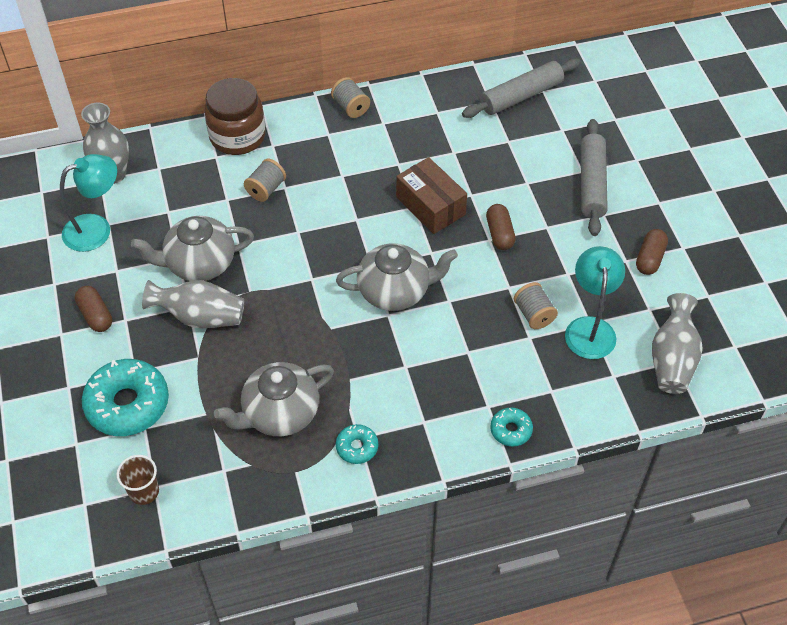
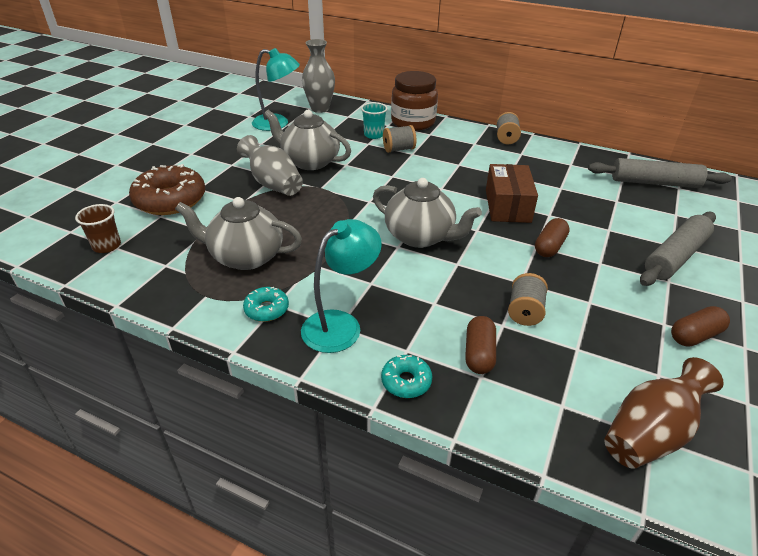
camera: 40 degrees right, 15 degrees down
(95, 315) = (220, 155): brown capsule -> brown capsule (479, 354)
(127, 404) = (170, 200): turquoise donut -> brown donut
(219, 182) = (374, 135): none -> turquoise cup
(590, 328) = (573, 352): turquoise lamp -> turquoise lamp (340, 324)
(672, 359) = (650, 433): grey vase -> brown vase

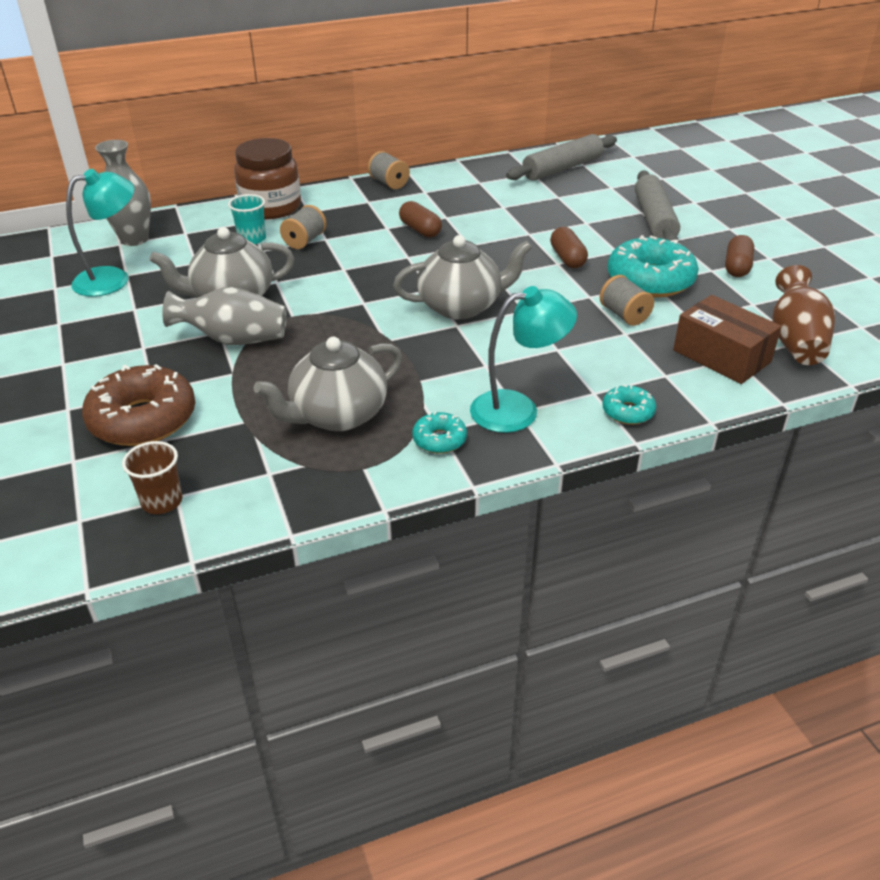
camera: 45 degrees left, 0 degrees up
(340, 324) = (518, 409): turquoise lamp -> turquoise lamp turned 75 degrees clockwise
(479, 354) = (641, 362): brown capsule -> brown capsule (420, 230)
(507, 206) = (487, 243): brown box -> brown box (721, 356)
(591, 299) = (650, 280): none -> turquoise donut

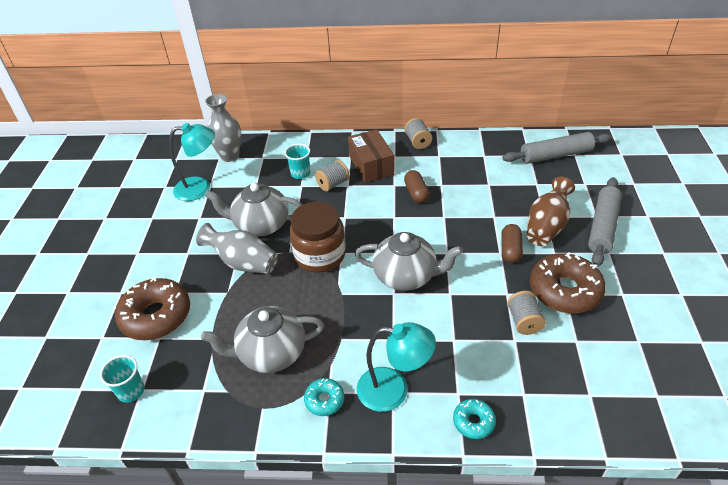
camera: 25 degrees right, 5 degrees up
(162, 501) = (131, 391): brown cup -> turquoise cup
(271, 207) = (327, 147): brown jar -> brown jar (320, 255)
(650, 280) = (564, 290): turquoise donut -> brown donut
(721, 356) = (580, 389): brown box -> brown box (371, 165)
(737, 267) = (646, 297): brown capsule -> none
(795, 340) = (655, 393): brown vase -> brown vase (546, 226)

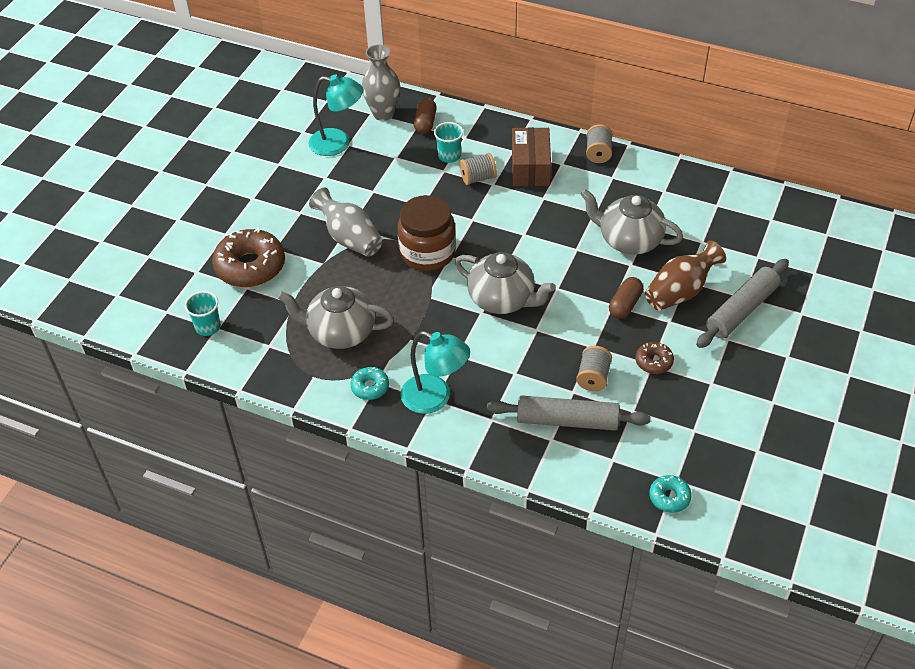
camera: 20 degrees right, 5 degrees up
(260, 225) = (383, 203): grey teapot -> grey teapot (629, 240)
(416, 193) = (562, 214): brown capsule -> brown capsule (425, 123)
(473, 422) = (492, 446): turquoise donut -> turquoise donut (669, 497)
(555, 155) = (747, 214): grey rolling pin -> grey rolling pin (567, 421)
(564, 290) = (654, 361): brown donut -> brown donut, size x0.49

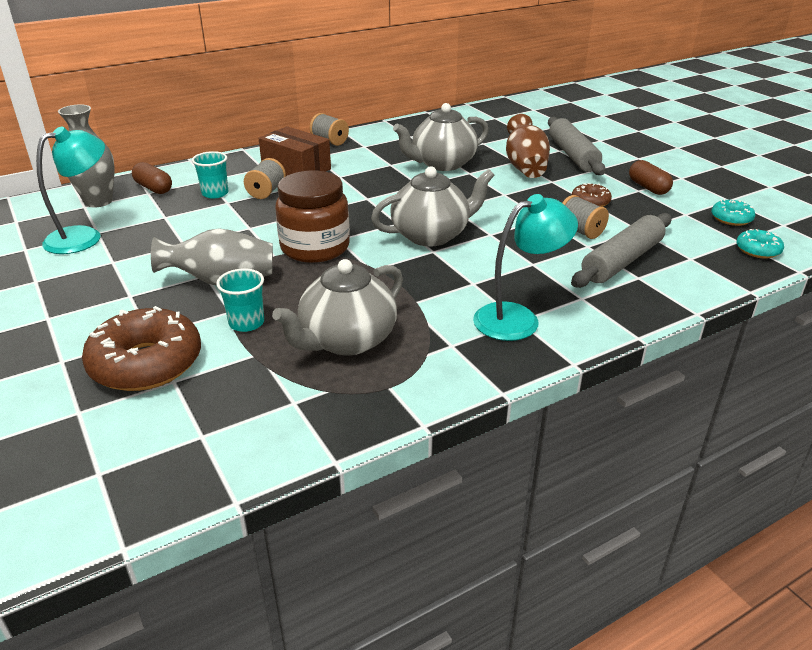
camera: 55 degrees left, 15 degrees down
(208, 327) = (187, 443): turquoise cup -> turquoise cup (246, 323)
(370, 387) = (454, 353): turquoise donut -> turquoise donut (731, 218)
(625, 305) = (511, 190): brown capsule -> brown capsule (648, 187)

